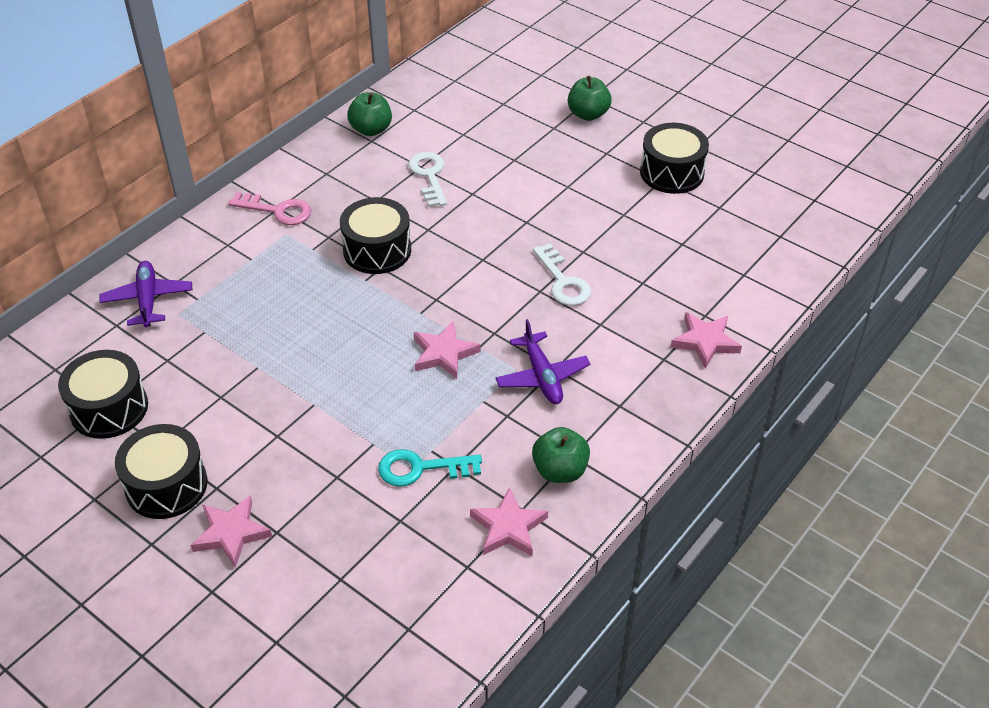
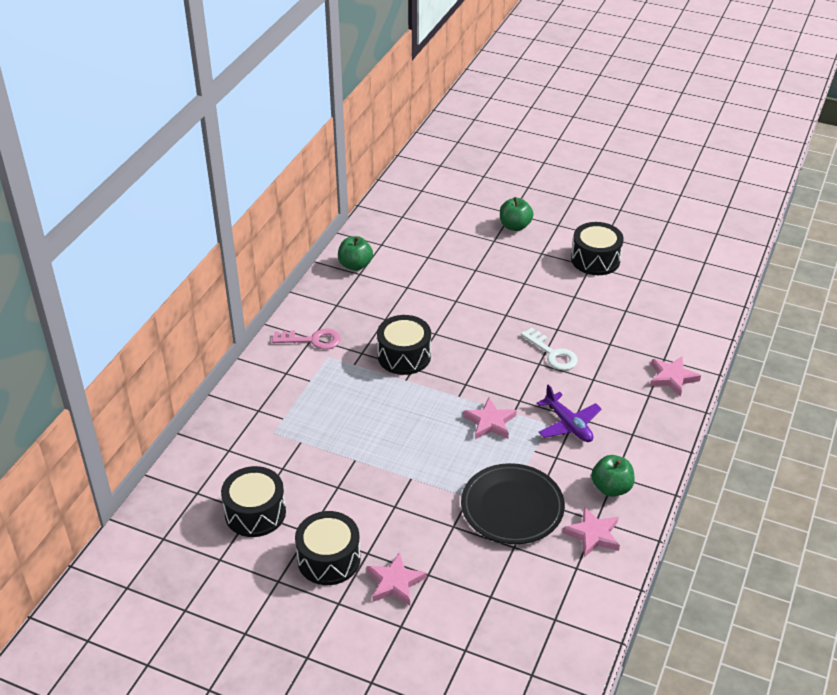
camera: 15 degrees left, 5 degrees down
(148, 300) = (244, 426): purple plane -> none
(421, 468) = (512, 507): turquoise key -> black plate
(429, 176) = (417, 293): white key -> none

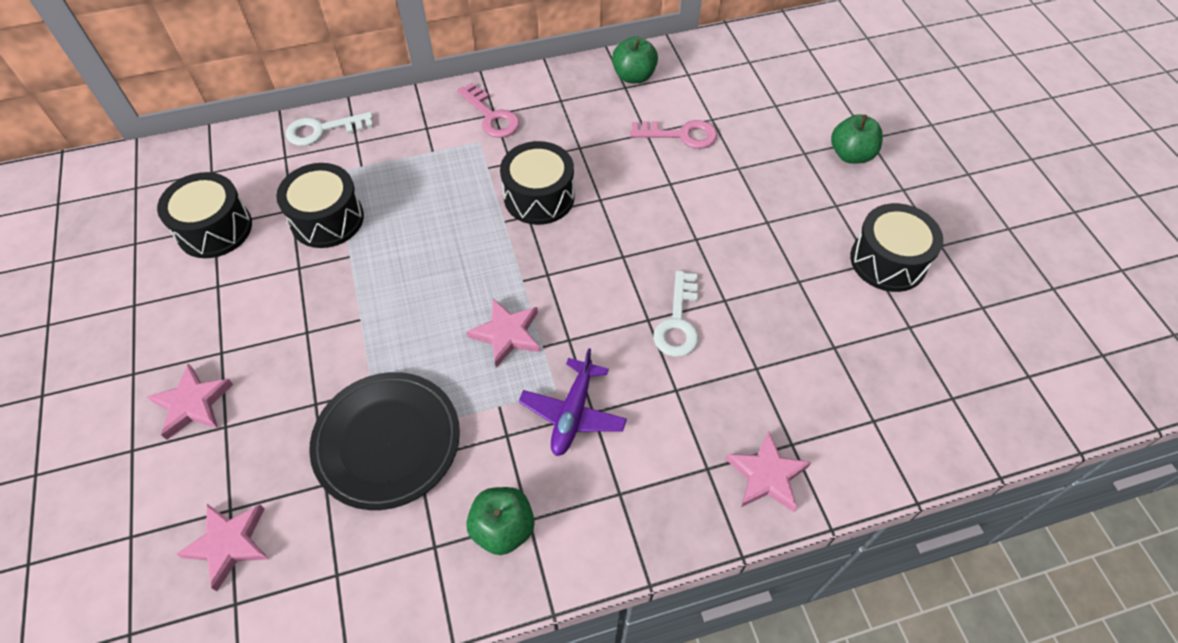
camera: 50 degrees right, 15 degrees up
(226, 421) = (323, 130): none -> white key
(329, 559) = (190, 326): black drum -> black drum (327, 219)
(425, 275) = (680, 135): none -> pink key
(593, 534) = (406, 558): pink star -> pink star (229, 544)

